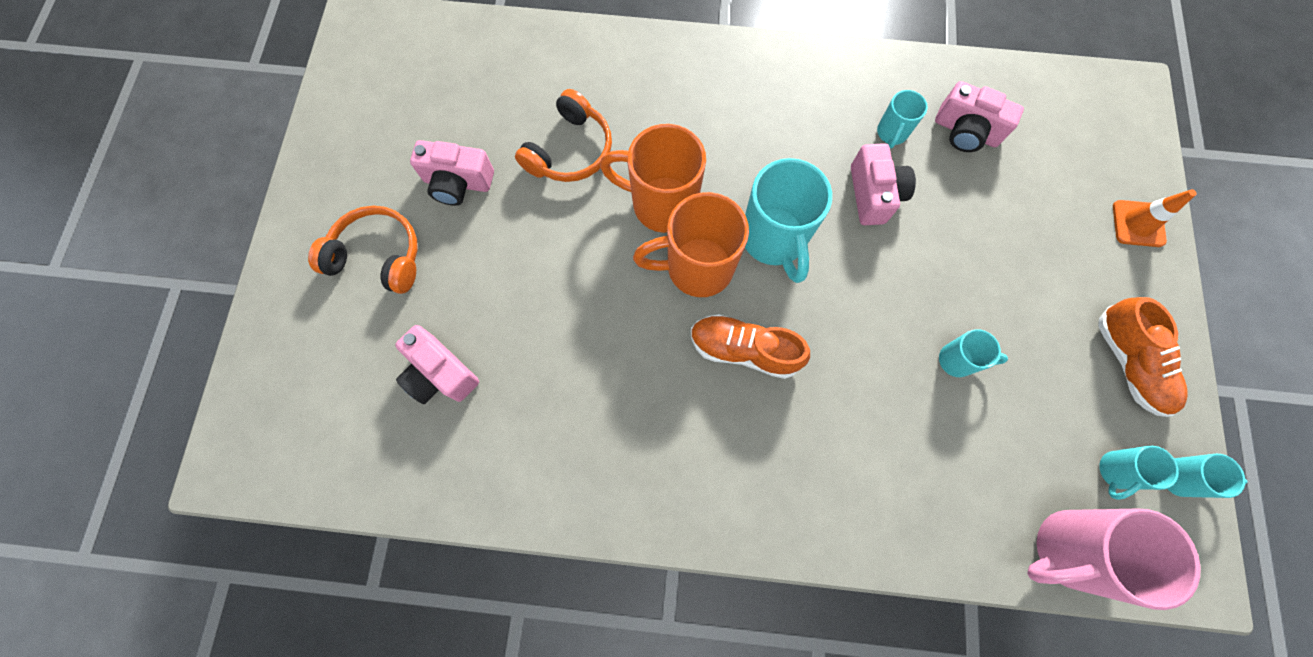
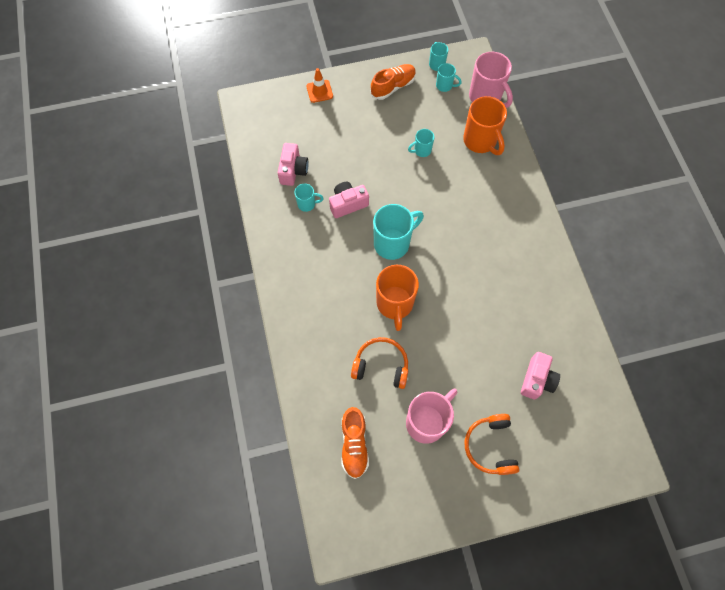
camera: 110 degrees left, 5 degrees down
(458, 183) = (427, 422): pink camera -> pink mug
(696, 268) = (424, 275): orange mug -> orange mug (480, 141)
(744, 350) = (457, 240): orange shoe -> orange shoe (354, 445)
(957, 360) = (421, 150): turquoise mug -> turquoise mug turned 105 degrees counterclockwise

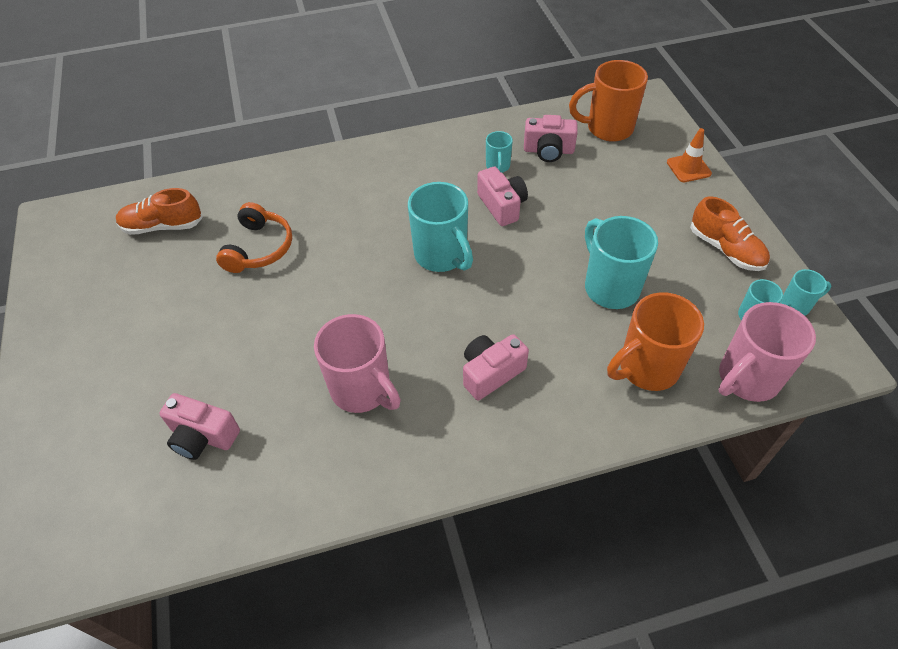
camera: 90 degrees right, 15 degrees down
(395, 304) = (345, 260): orange mug -> orange mug (607, 129)
(421, 150) = (610, 287): turquoise mug -> turquoise mug, size x1.95
(427, 422) = (172, 297): pink mug -> pink mug (362, 390)
(486, 219) = (491, 373): none -> pink camera
(490, 446) = (118, 370): orange headphones -> none

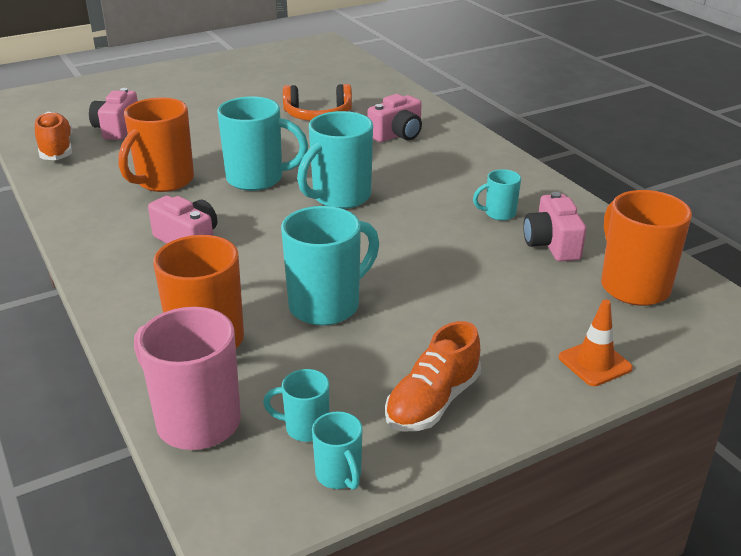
camera: 75 degrees right, 20 degrees down
(162, 226) = (328, 77): orange shoe -> orange shoe (56, 149)
(362, 390) = (163, 181): pink mug -> orange mug
(385, 311) = (257, 179): none -> turquoise mug
(502, 206) = (432, 223): pink camera -> pink camera (397, 135)

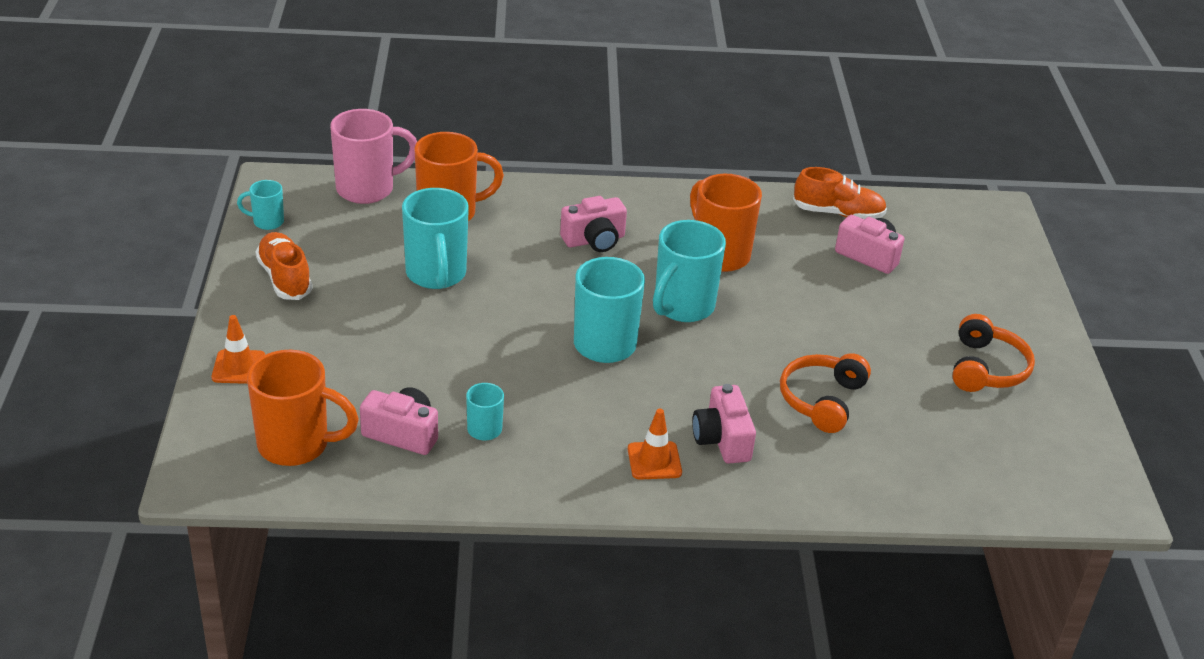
camera: 115 degrees right, 5 degrees up
(228, 79) = (986, 368): none -> orange headphones
(305, 428) = (318, 223): turquoise mug -> none
(447, 150) = (654, 461): none -> orange traffic cone

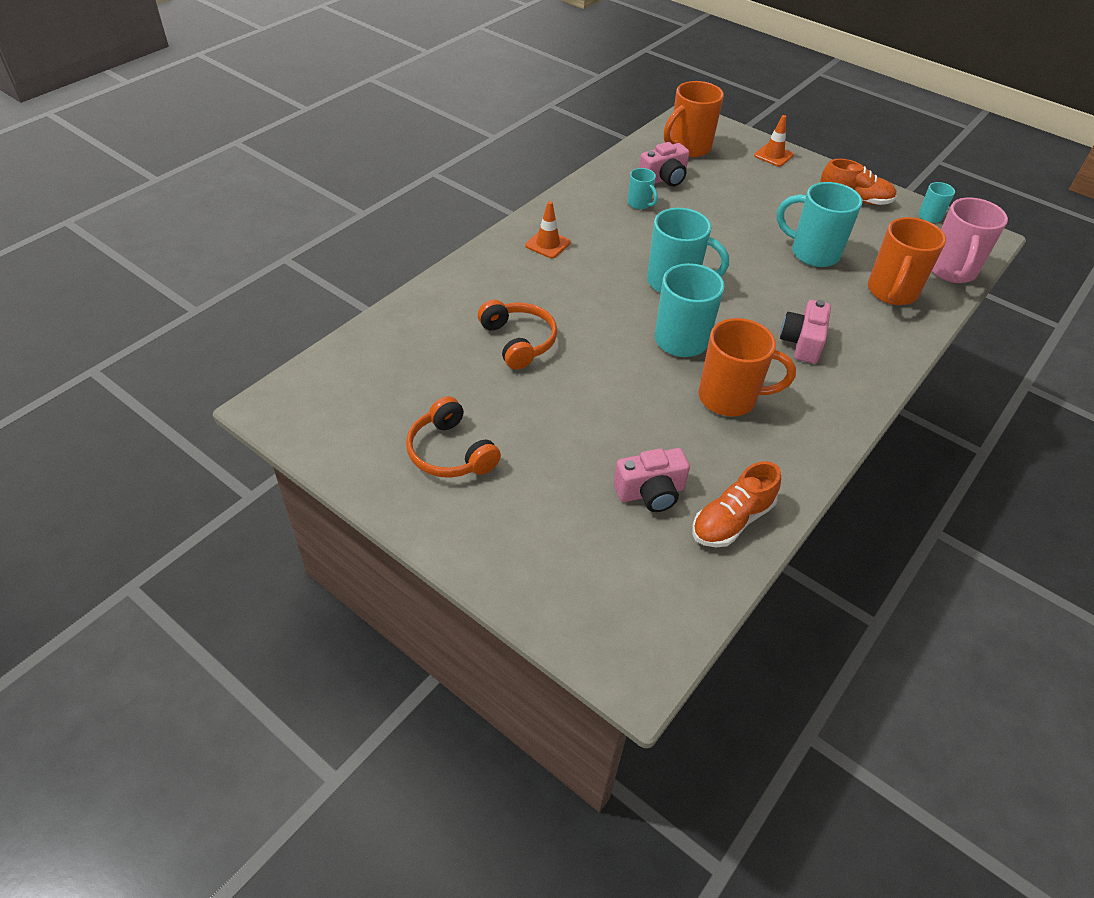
camera: 130 degrees right, 10 degrees up
(722, 440) = (534, 278): pink camera -> none

